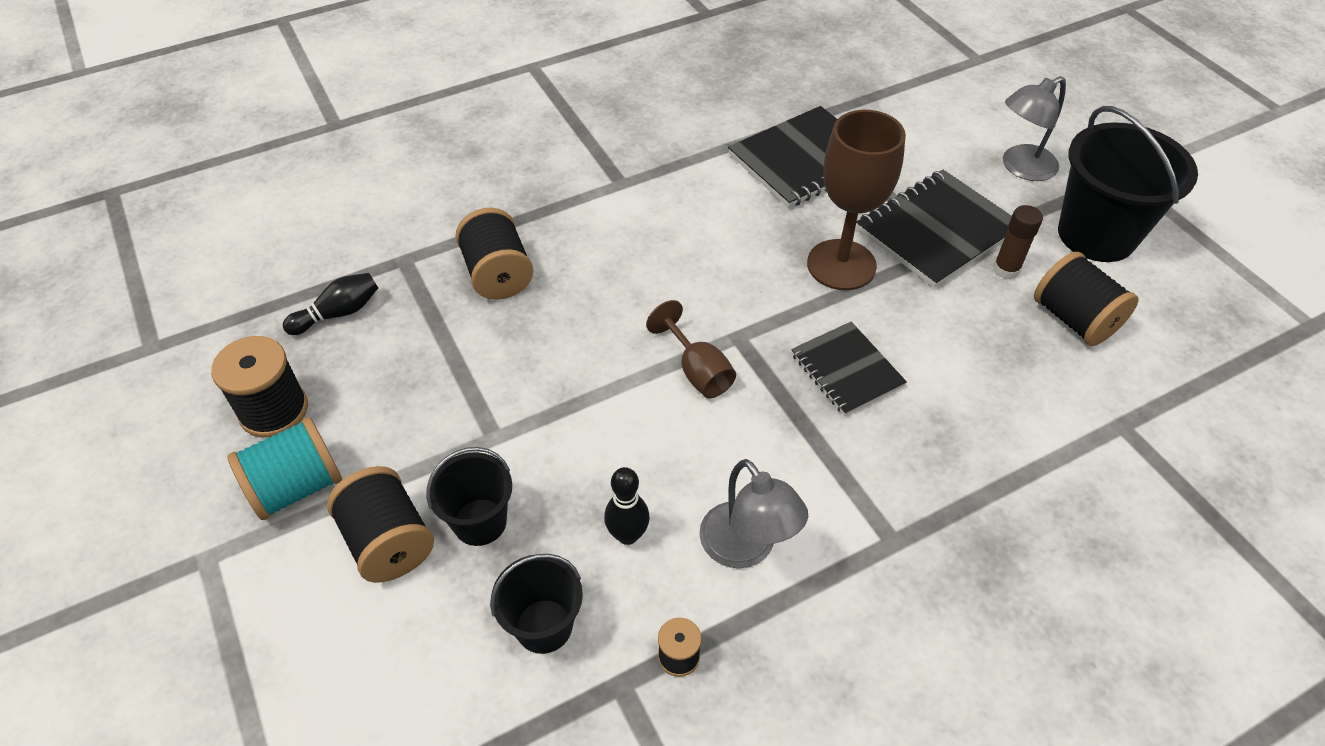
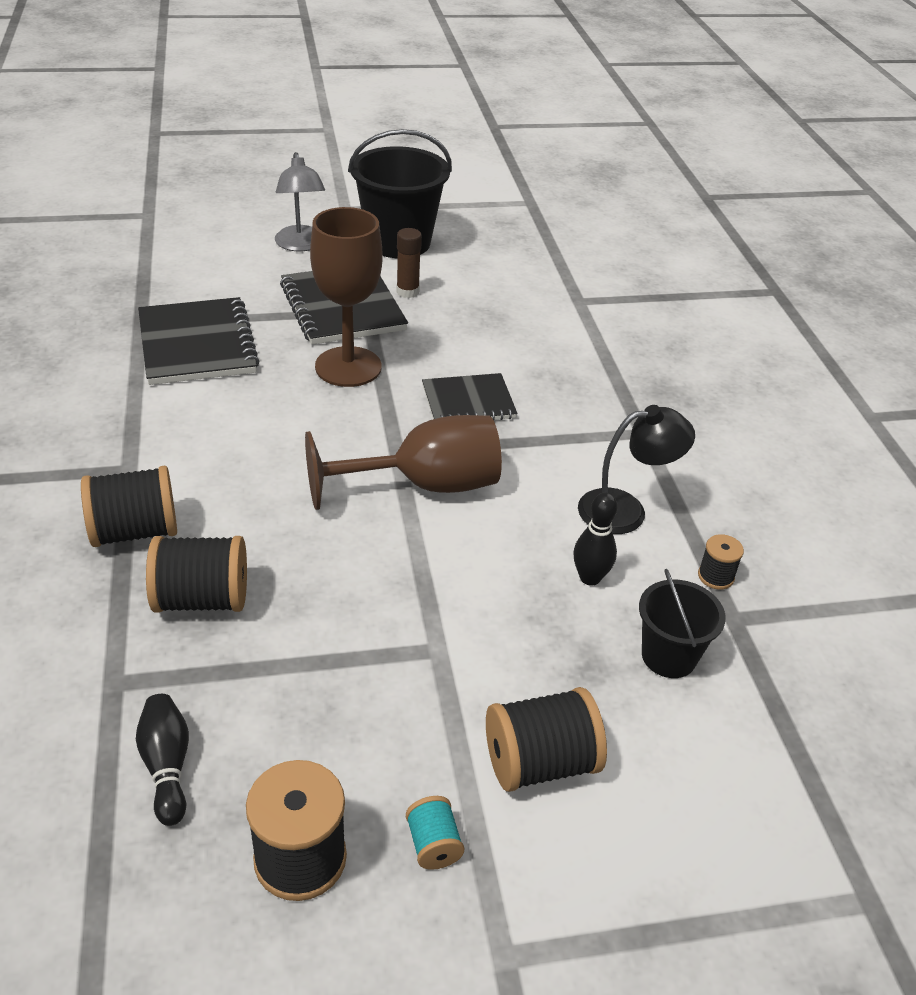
camera: 75 degrees left, 10 degrees down
(297, 487) = (433, 844): turquoise spool -> turquoise spool, size x0.52
(480, 522) = (540, 681): black bucket -> none
(697, 371) = (425, 486): brown goblet -> brown goblet, size x1.77
(746, 548) = (625, 510): grey lamp -> black lamp
(1074, 319) = (475, 282): black spool -> black spool (135, 531)

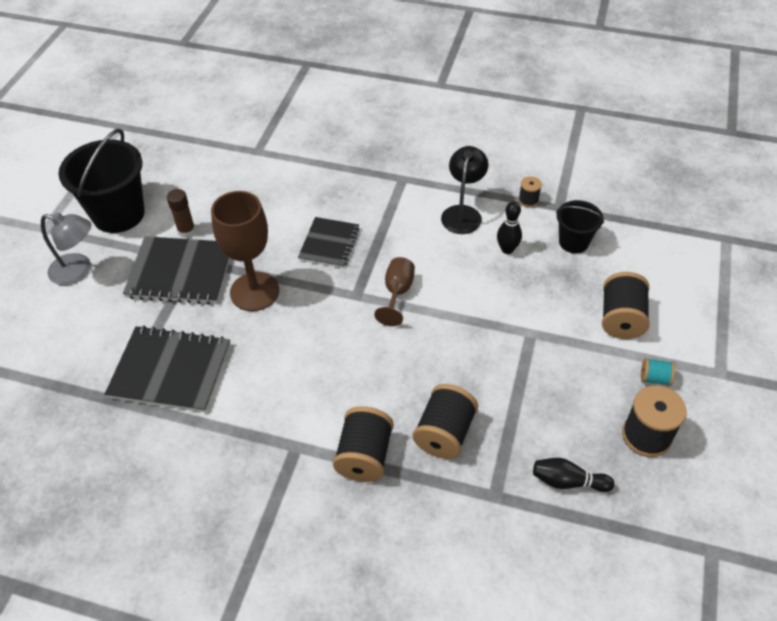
camera: 60 degrees left, 10 degrees up
(425, 486) = (397, 293): brown goblet -> brown goblet, size x0.57

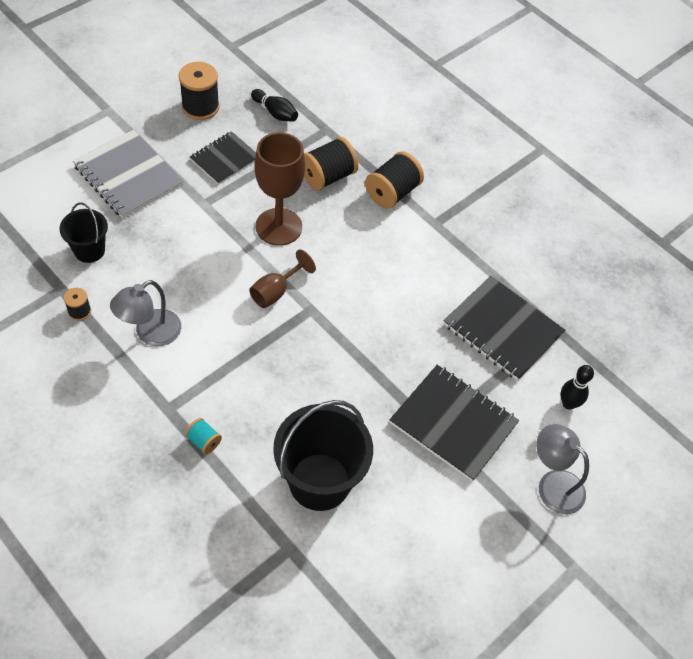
camera: 155 degrees left, 5 degrees up
(118, 214) = (488, 541): black bucket -> black bucket (319, 481)
(186, 231) = (425, 472): brown glue stick -> none
(254, 291) = (396, 363): brown goblet -> brown goblet (278, 227)
(329, 244) = (297, 374): black notebook -> black notebook (225, 159)
(463, 213) = (150, 333): black lamp -> grey lamp
(507, 249) = (150, 276): black bowling pin -> black bowling pin (568, 403)
(621, 319) = (128, 176): black spool -> grey notebook
(654, 378) = (154, 131): turquoise spool -> turquoise spool (204, 441)

